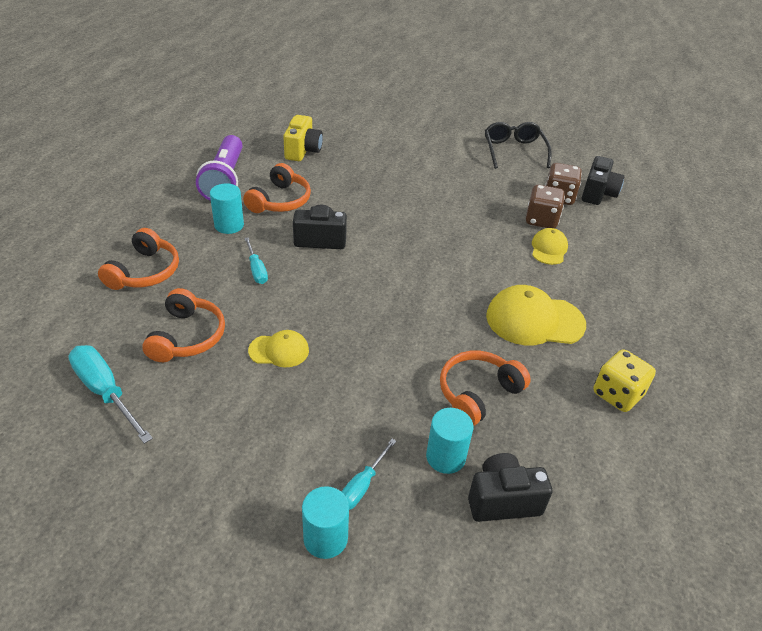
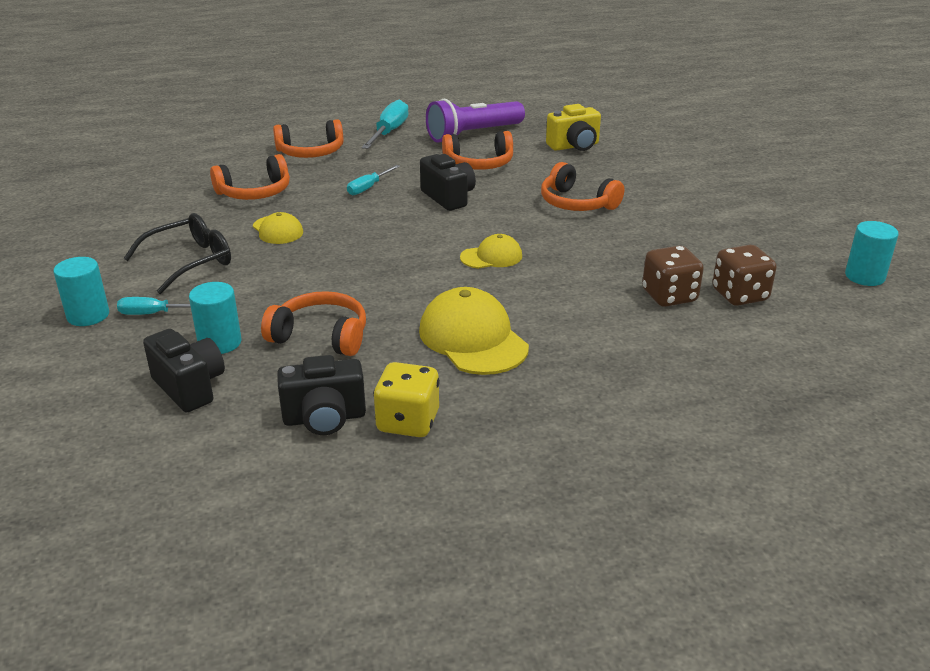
camera: 60 degrees right, 10 degrees down
(105, 392) = (168, 188): turquoise screwdriver -> turquoise screwdriver (389, 132)
(229, 225) = (412, 158): turquoise cylinder -> turquoise cylinder (864, 276)
(390, 192) = (576, 203): none -> orange headphones
(514, 151) = (788, 242): black glasses -> black glasses (190, 261)
(549, 249) = (618, 315): yellow cap -> yellow cap (491, 257)
(598, 194) = (798, 319): black camera -> black camera (324, 418)

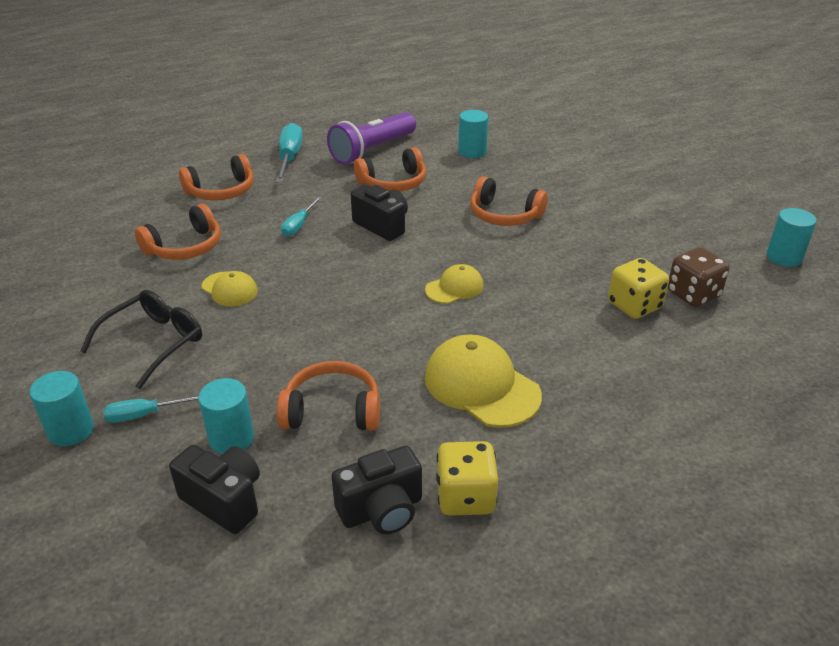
camera: 15 degrees left, 5 degrees up
(574, 146) = (472, 152): yellow camera -> turquoise cylinder
(669, 296) = (634, 306): brown dice -> yellow dice

